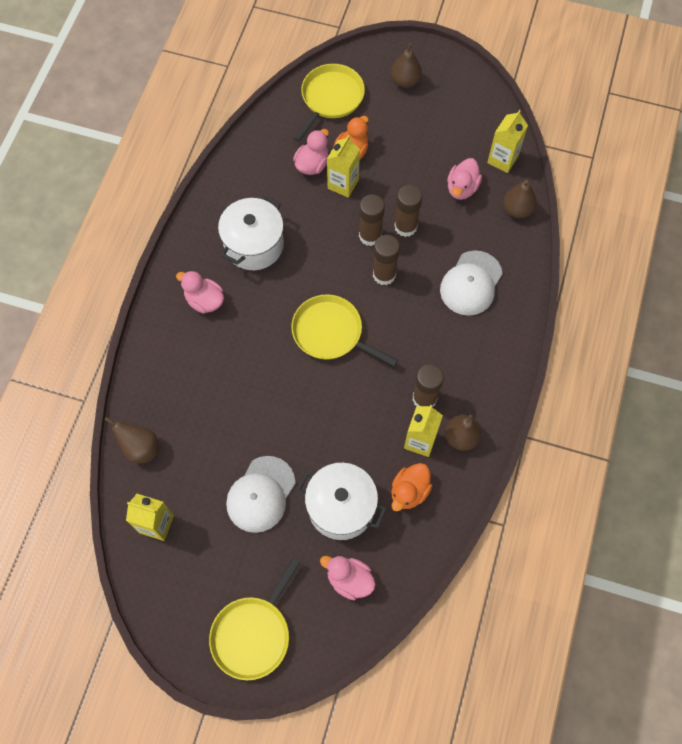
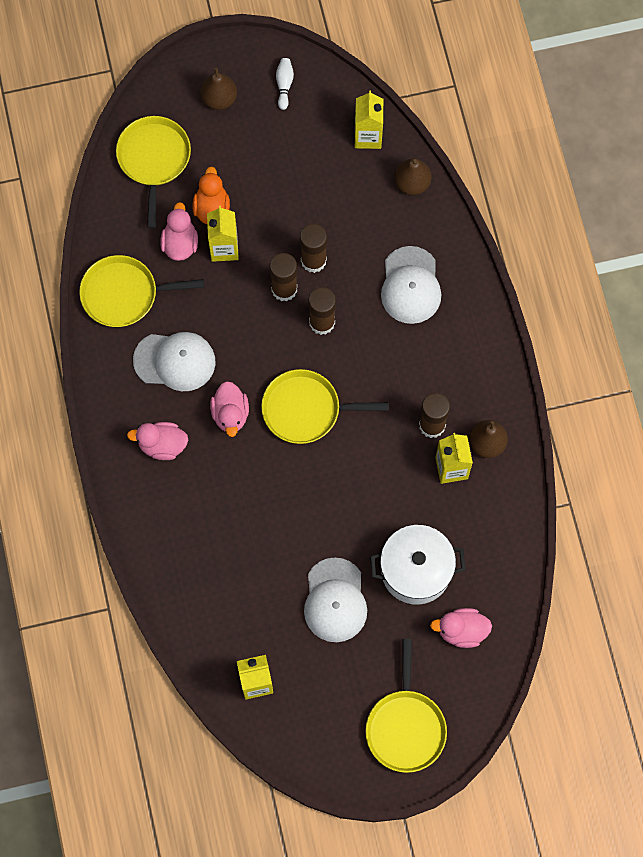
camera: 30 degrees left, 5 degrees up
(140, 448) = (195, 622): brown pear -> none
(247, 179) = (124, 294): none -> yellow pan
(254, 245) = (175, 361): white pot -> white cap
(409, 491) = (469, 521): orange duck -> none
(460, 94) = (284, 85): none -> white bowling pin
(462, 188) = (345, 189): pink duck -> pink duck (230, 414)

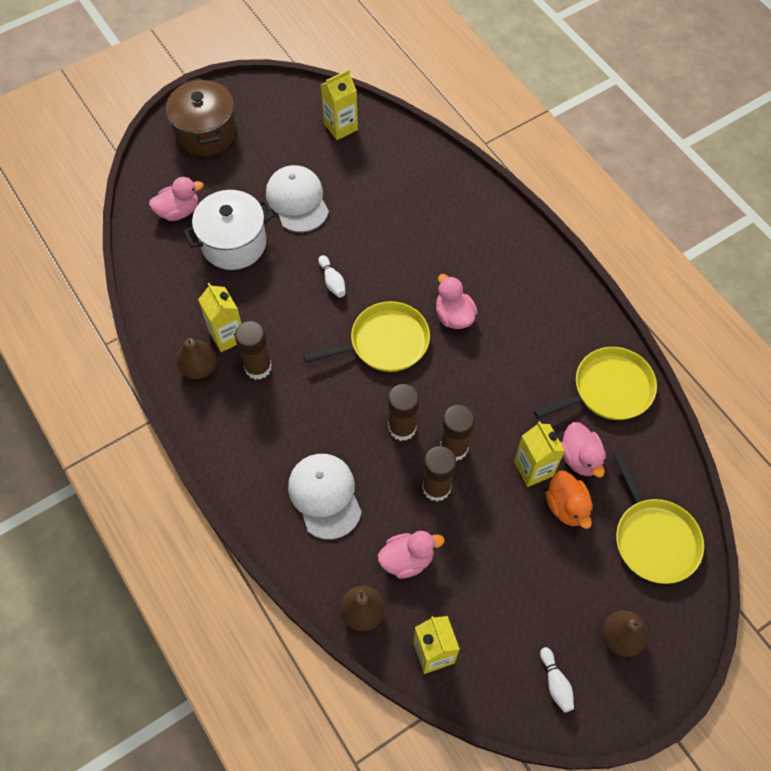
camera: 160 degrees right, 10 degrees down
(162, 445) = (503, 271): pink duck -> pink duck (407, 559)
(175, 361) = (528, 345): white cap -> none
(332, 492) = (332, 281): none -> white bowling pin
(405, 727) = (206, 133): yellow pan -> brown pot

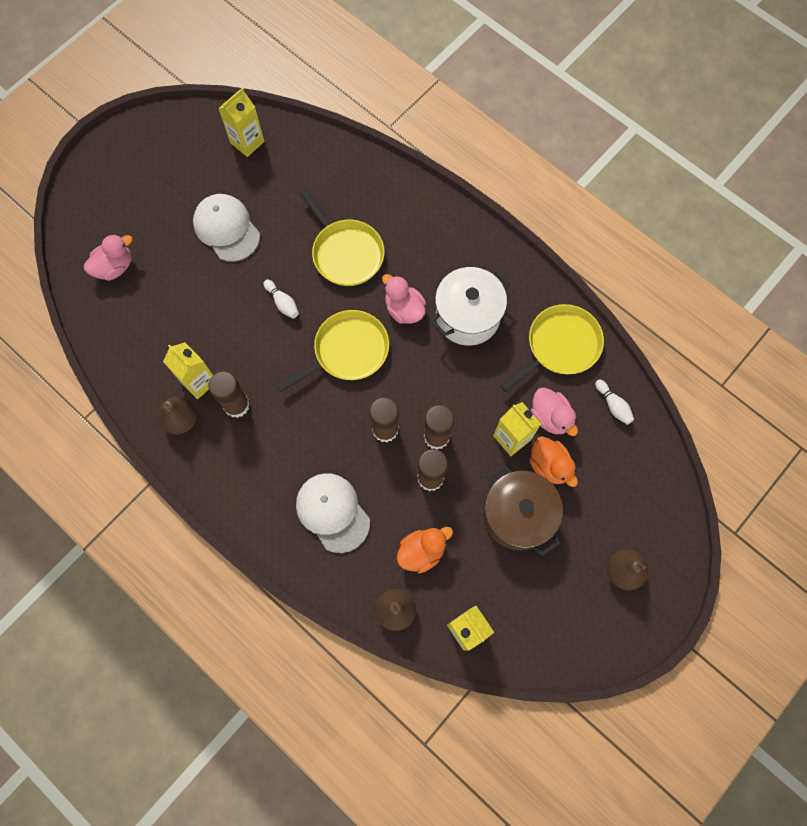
camera: 15 degrees left, 10 degrees up
(206, 133) = (117, 179): brown pot -> brown pot (517, 515)
(234, 243) = (178, 287): white pot -> white pot (467, 316)
(407, 559) = (422, 551): pink duck -> orange duck
(555, 683) = (577, 626): white bowling pin -> white bowling pin (613, 405)
(654, 539) = (631, 475): yellow pan -> yellow pan (346, 253)

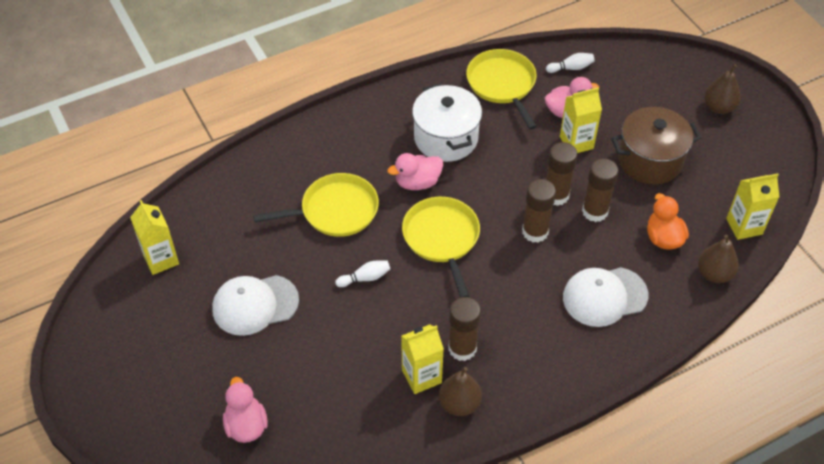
camera: 70 degrees left, 20 degrees down
(549, 465) = (611, 125): orange duck -> none

